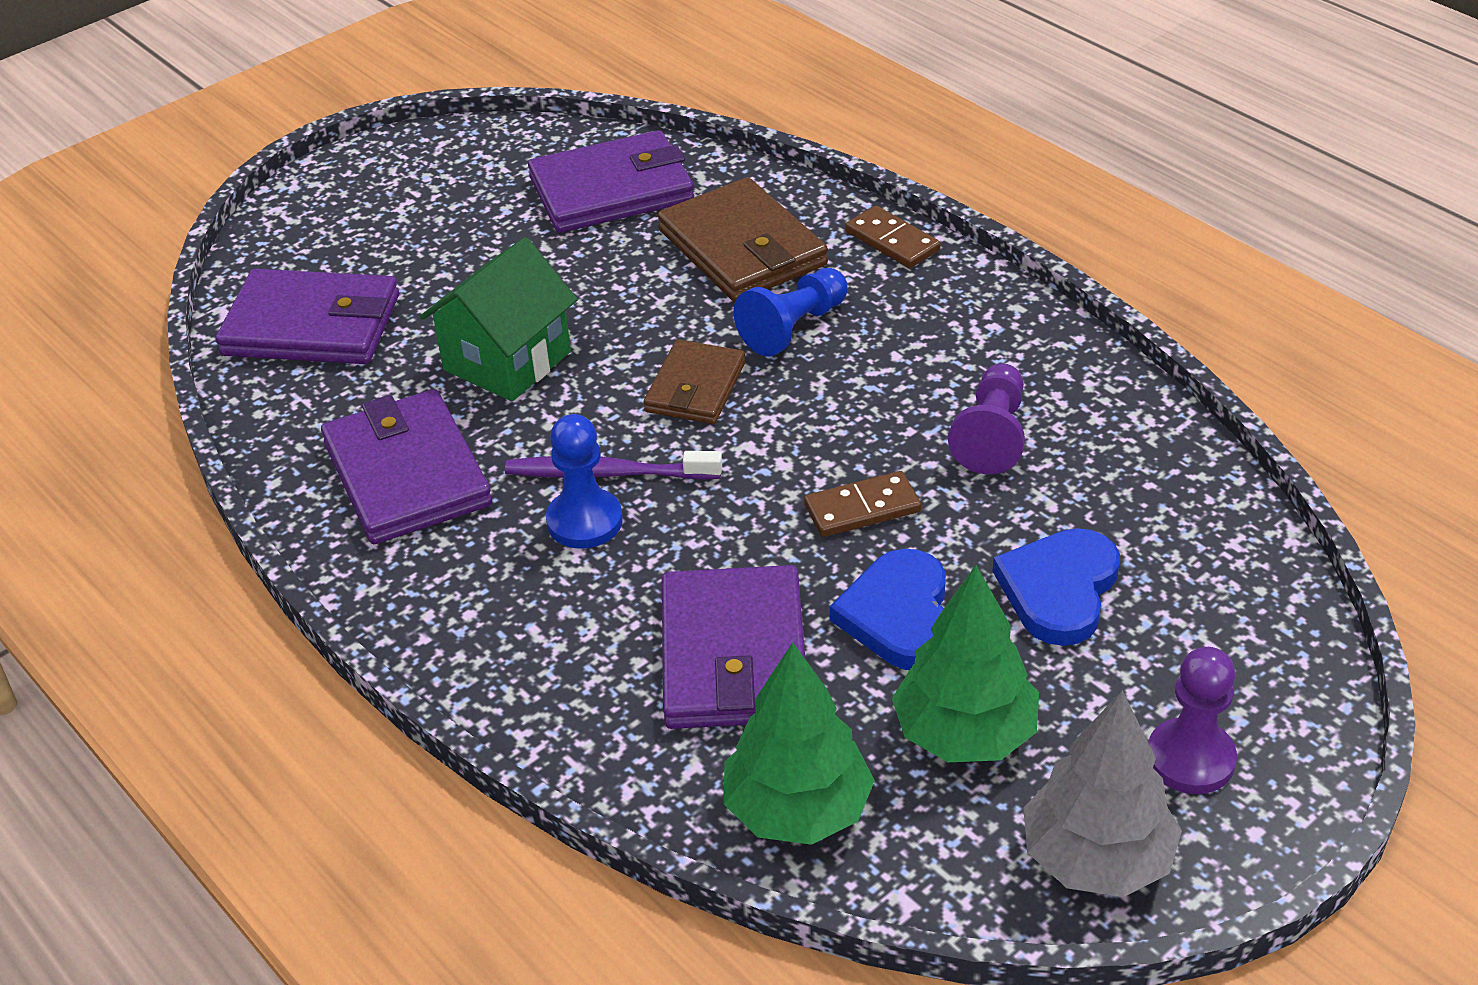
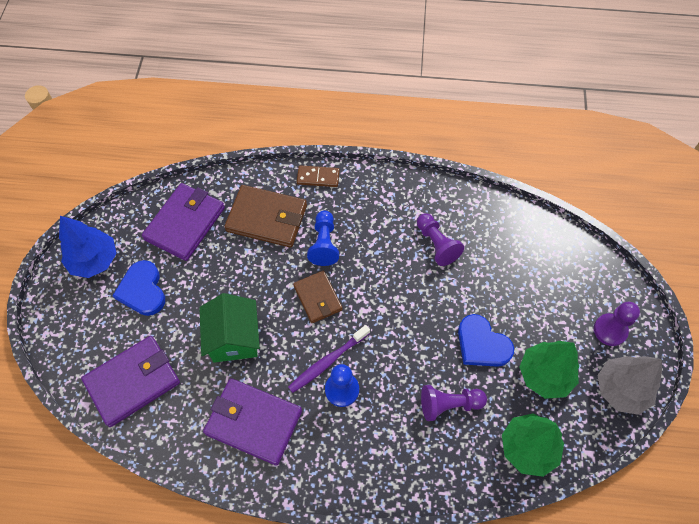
camera: 45 degrees left, 20 degrees up
(436, 165) = (94, 260): none -> blue tree
(734, 655) = (449, 404): purple wallet -> purple pawn
(862, 508) = (427, 308): brown domino -> none
(1059, 589) = (516, 294): blue heart -> blue heart (142, 290)

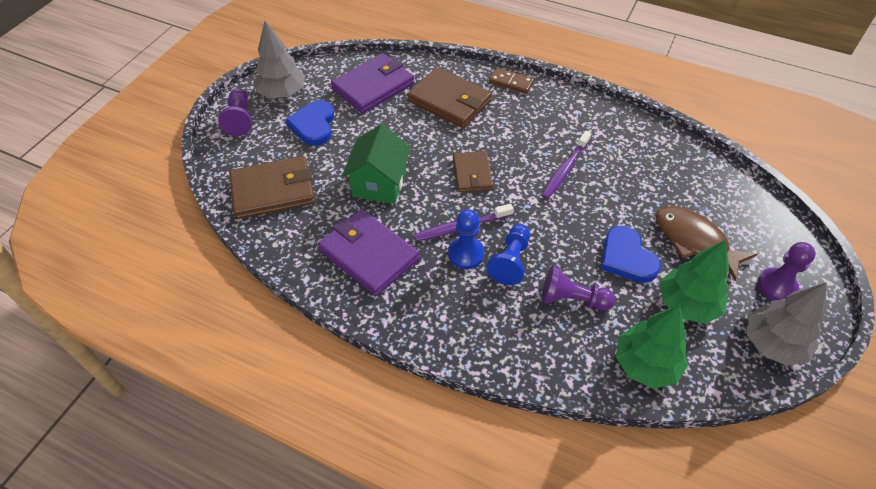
camera: 20 degrees right, 10 degrees down
(94, 260) = (282, 93): blue tree -> grey tree
(133, 382) = (273, 190): purple wallet -> brown wallet
(324, 244) = (496, 134): blue pawn -> blue pawn (510, 261)
(400, 265) = (565, 169): none -> purple toothbrush
(436, 244) = (609, 162): purple pawn -> purple pawn (239, 119)
(532, 306) = (694, 241): none -> brown fish

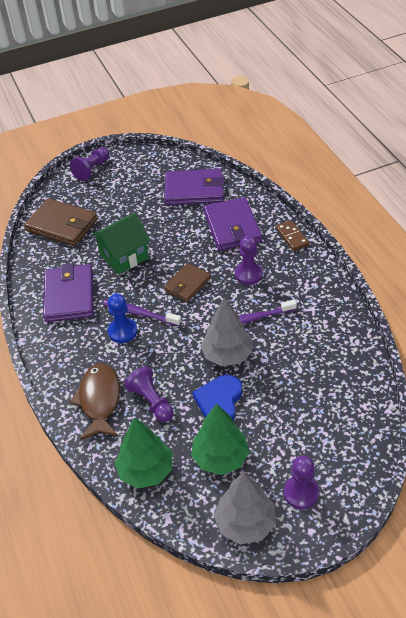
camera: 45 degrees right, 5 degrees down
(282, 93) = (134, 165): grey tree -> grey tree (227, 355)
(313, 125) = (129, 196): blue heart -> none
(449, 101) = (232, 227): brown wallet -> purple wallet
(510, 261) = (143, 354): blue pawn -> none
(514, 134) = (248, 274): none -> purple pawn
(694, 241) = (281, 423): brown fish -> brown fish (99, 400)

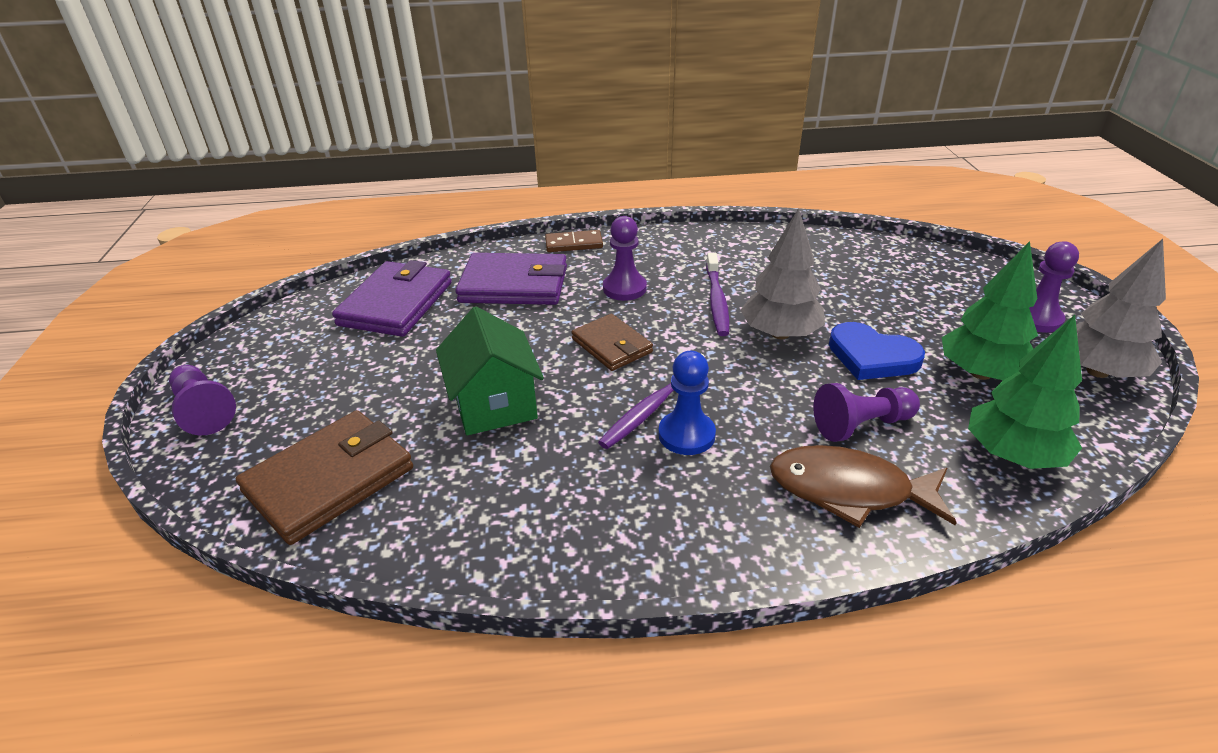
camera: 75 degrees left, 10 degrees down
(69, 295) = (552, 497): purple wallet -> none

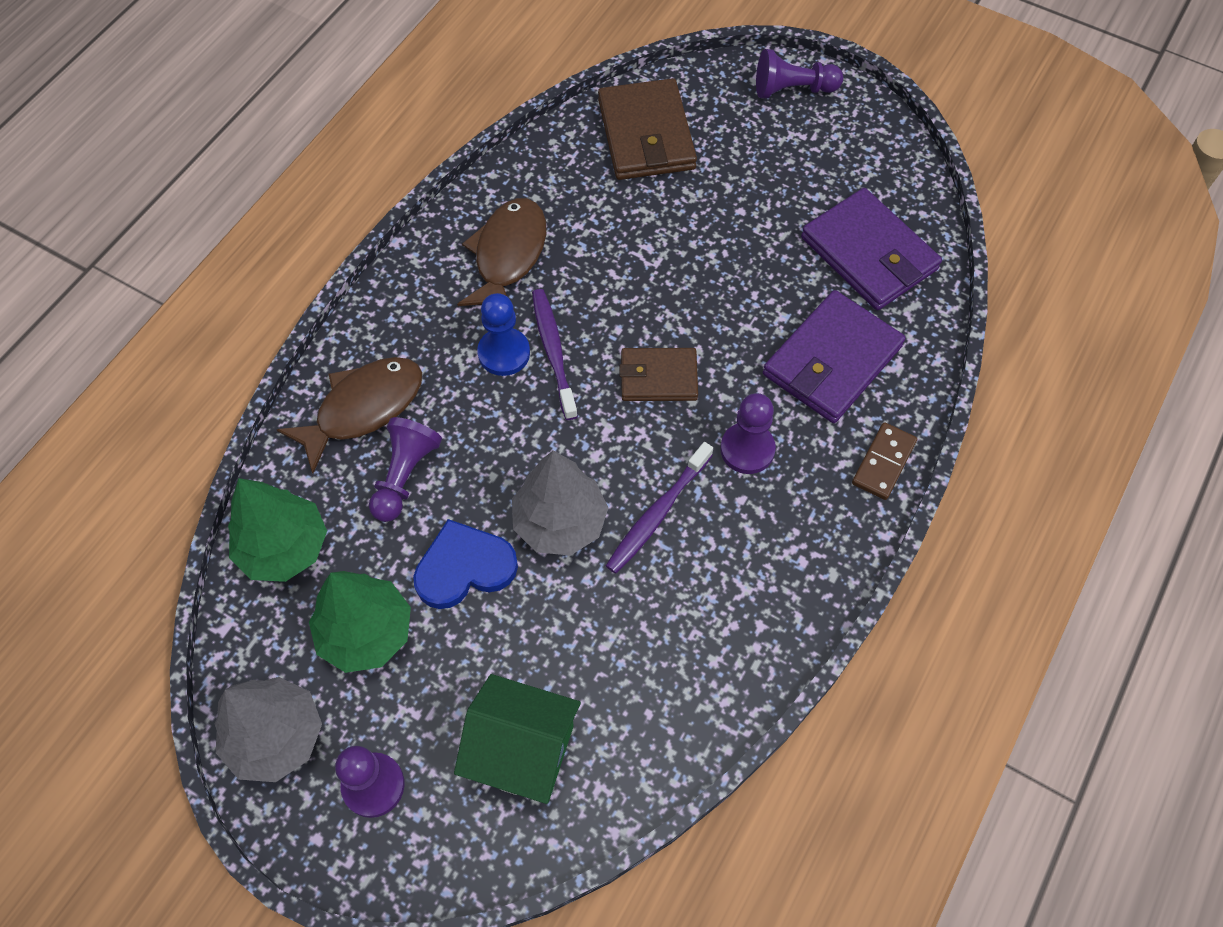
camera: 125 degrees right, 25 degrees up
(494, 404) = (648, 256): green house -> green house (522, 751)
(579, 494) = (508, 256): none -> brown fish
(716, 301) = (657, 514): purple toothbrush -> purple toothbrush turned 90 degrees counterclockwise

